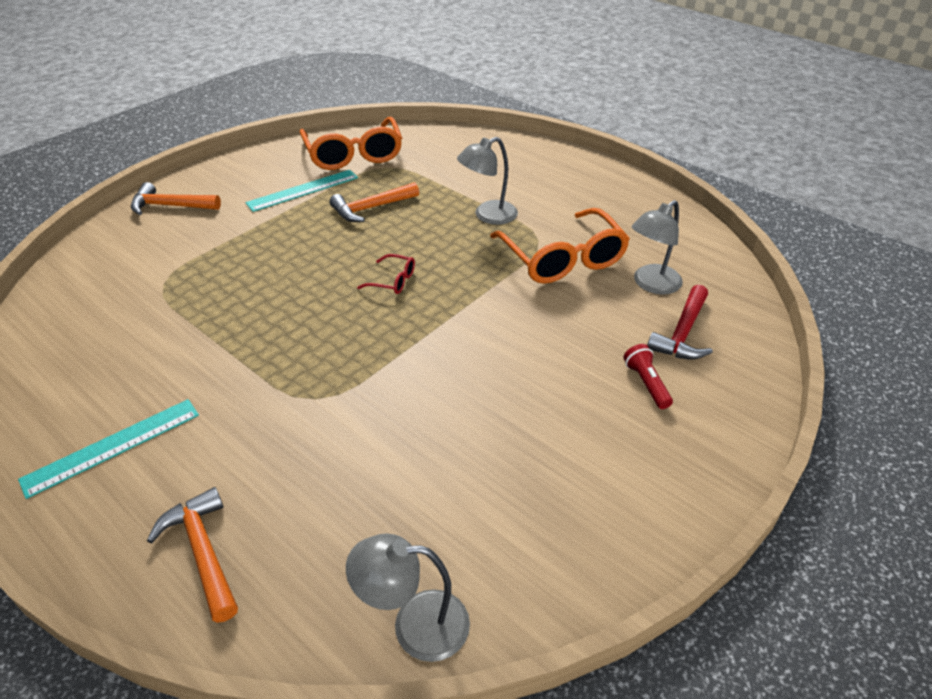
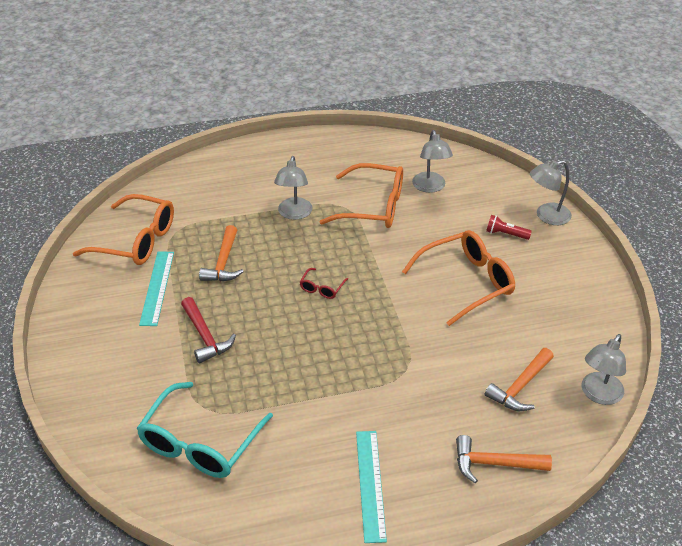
camera: 55 degrees left, 0 degrees up
(114, 301) = (200, 443): none -> turquoise glasses
(170, 206) = (91, 372): orange hammer -> orange hammer (520, 387)
(393, 281) = (322, 288): red glasses -> red glasses turned 150 degrees clockwise
(515, 386) = (466, 282): none -> orange glasses
(682, 333) = (480, 200): red hammer -> red hammer (205, 336)
(732, 408) = (546, 216): none -> grey lamp

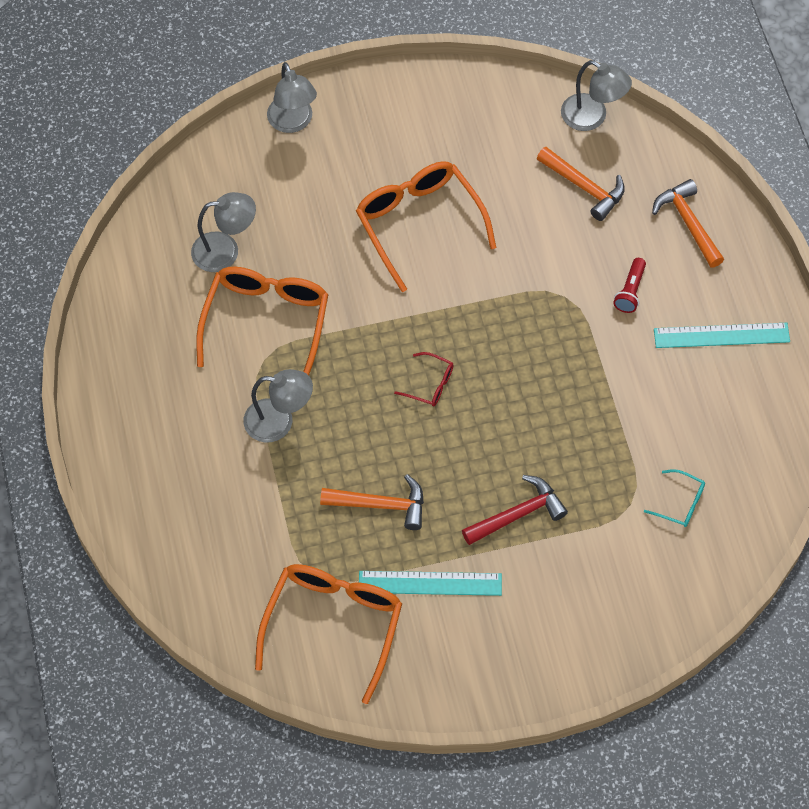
camera: 90 degrees left, 20 degrees up
(200, 443) = (680, 503): turquoise glasses -> turquoise glasses, size x0.44
(494, 464) = (688, 223): orange hammer -> orange hammer turned 150 degrees clockwise
(505, 234) = (328, 172): red flashlight -> red flashlight (630, 291)

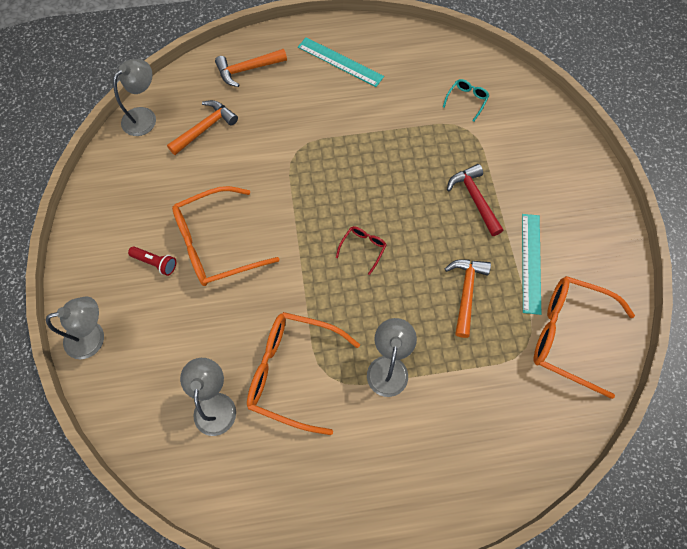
camera: 85 degrees left, 5 degrees up
(630, 291) = (298, 110): red flashlight -> red flashlight (155, 263)
(721, 335) = (340, 62): turquoise ruler -> turquoise ruler turned 60 degrees counterclockwise

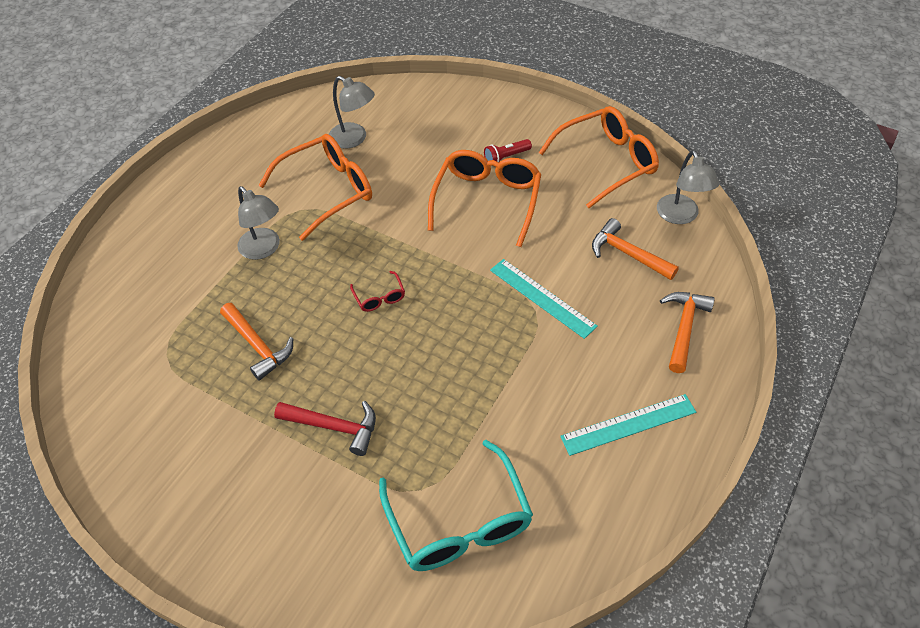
camera: 130 degrees right, 15 degrees down
(93, 337) = (476, 101): grey lamp -> none
(205, 128) = (627, 254): orange hammer -> orange hammer turned 135 degrees clockwise
(466, 100) = (459, 522): turquoise glasses -> turquoise glasses, size x2.27
(531, 262) = (223, 422): turquoise ruler -> turquoise ruler (542, 297)
(568, 335) = (135, 395): orange glasses -> orange glasses (606, 162)

